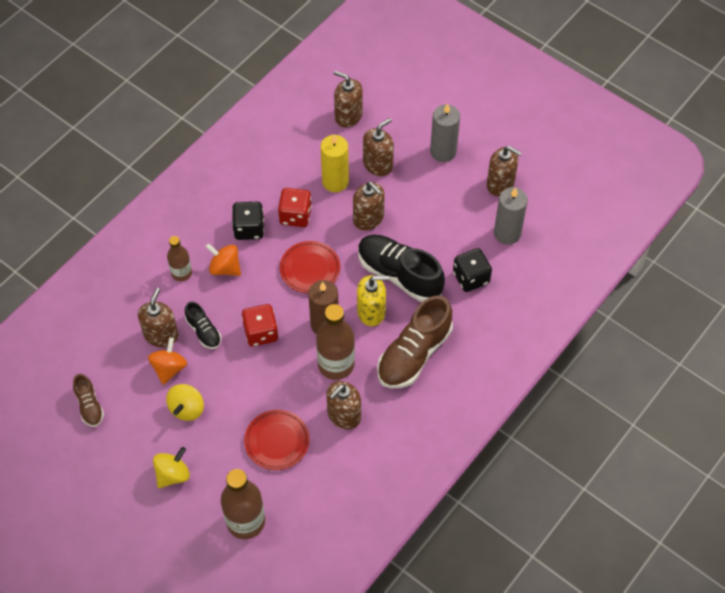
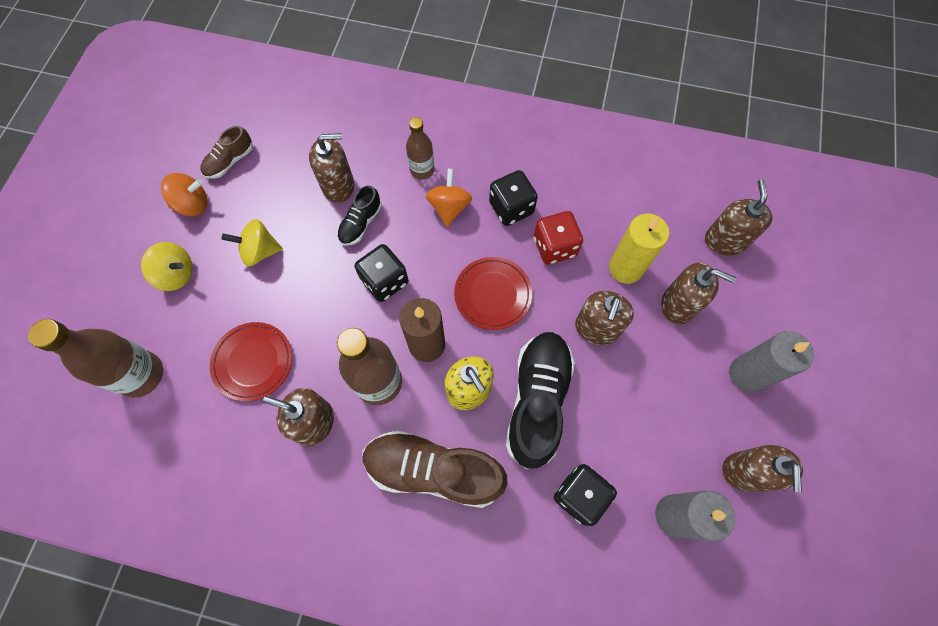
camera: 65 degrees right, 10 degrees up
(169, 368) = (302, 212): orange spinning top -> orange spinning top (193, 204)
(261, 333) = (384, 281): red dice -> black dice

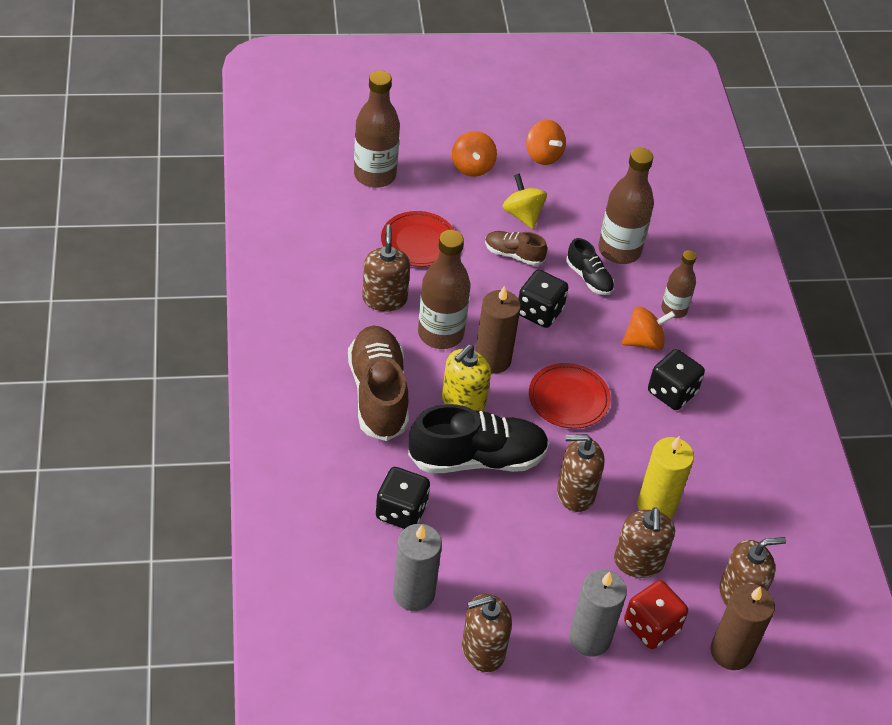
camera: 65 degrees right, 20 degrees down
(176, 274) = (472, 167): yellow spinning top -> orange spinning top
(230, 161) = (600, 166): brown shoe -> brown shoe (513, 255)
(338, 186) = (619, 250): brown soap dispenser -> brown bottle
(360, 223) = (589, 278): black shoe -> black shoe turned 135 degrees counterclockwise
(554, 247) = (647, 439): red dice -> red dice (651, 626)
(776, 269) = (731, 652): none -> brown candle

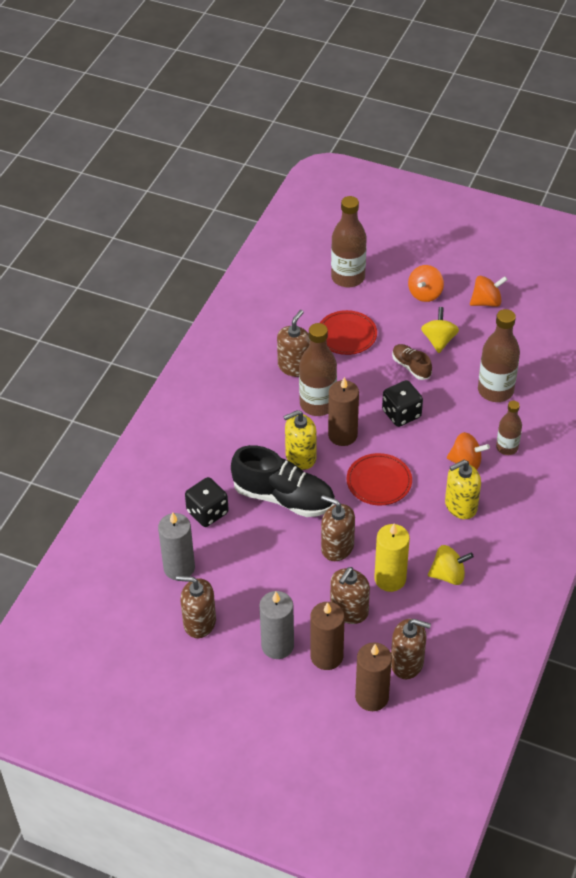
camera: 35 degrees right, 0 degrees up
(378, 394) = (245, 429): brown shoe -> none
(543, 155) = (486, 302): orange spinning top -> orange spinning top turned 105 degrees counterclockwise
(589, 278) = (457, 402): black shoe -> none
(651, 626) = (326, 656): red dice -> brown candle
(672, 392) = (460, 506): black dice -> yellow soap dispenser
(713, 476) = (448, 575): none -> yellow spinning top

